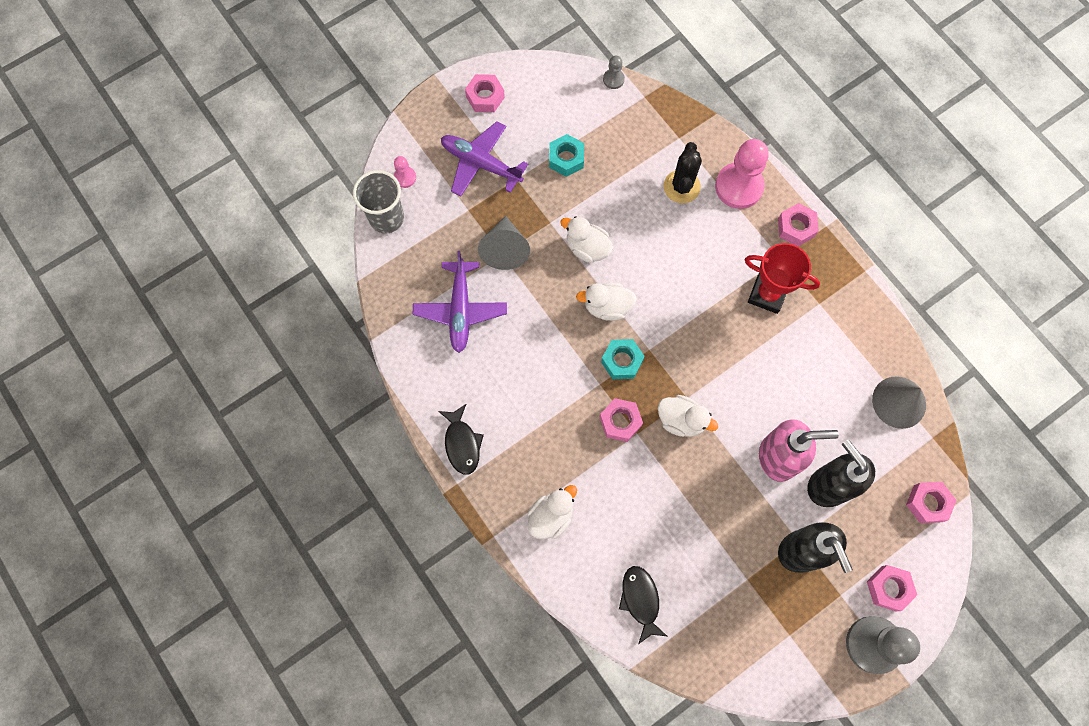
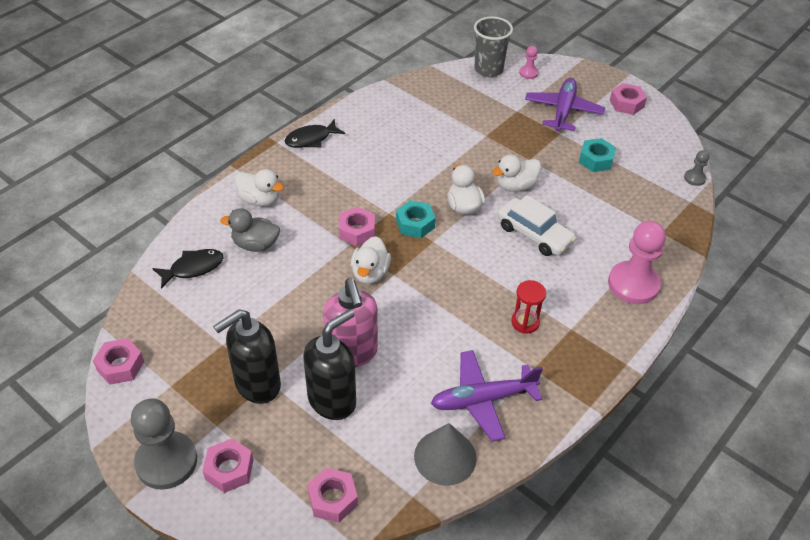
camera: 75 degrees right, 25 degrees down
(460, 310) = (426, 120): purple plane -> purple plane (482, 400)
(505, 249) = (491, 136): grey cone -> none
(587, 248) = (515, 186): white duck -> white duck turned 135 degrees counterclockwise
(619, 530) = (255, 245): none -> grey duck
(659, 251) = (534, 234): none -> white car
(681, 187) = (610, 241): black cactus -> none
(767, 294) = (525, 322): red trophy -> red hourglass
(796, 228) = (611, 337): pink nut -> pink nut (120, 366)

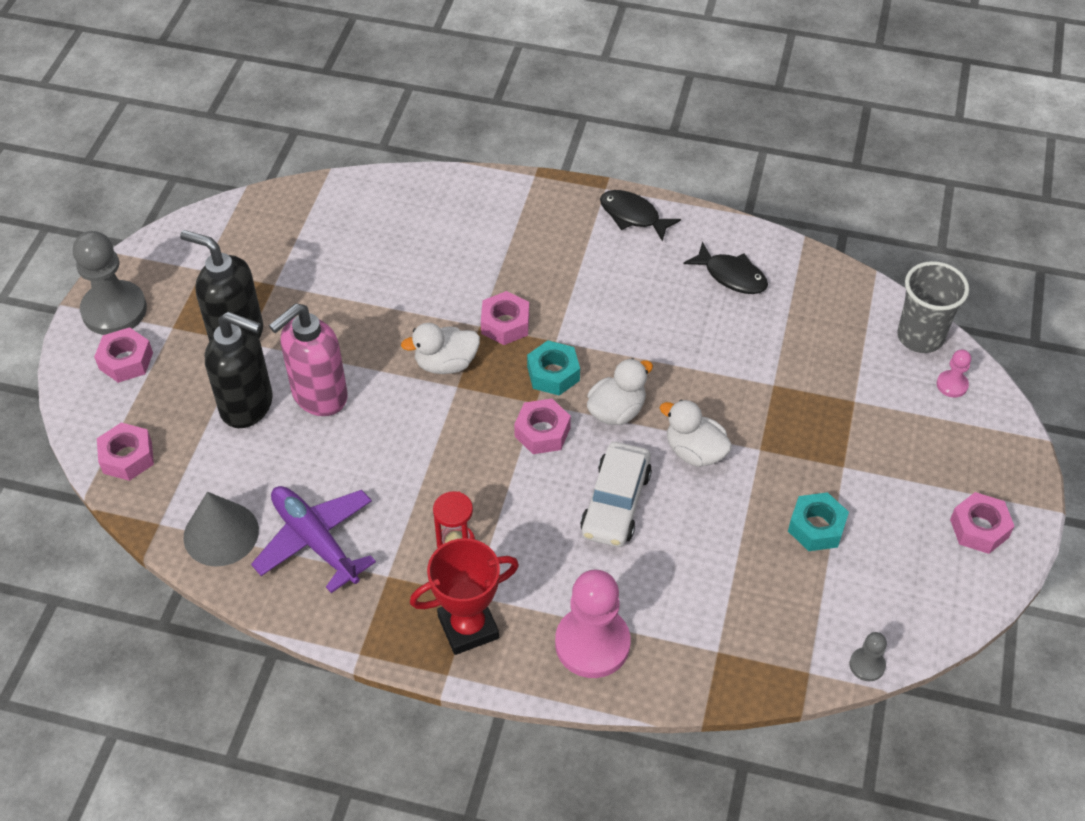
camera: 65 degrees right, 5 degrees up
(120, 366) = (207, 221): pink nut -> pink nut (542, 432)
(193, 268) = (362, 212): black fish -> black fish (731, 276)
(255, 245) = (427, 245): grey duck -> none
(260, 200) = (498, 217): white duck -> none
(563, 111) = (897, 454): purple plane -> none
(594, 340) = (468, 627): none -> red trophy

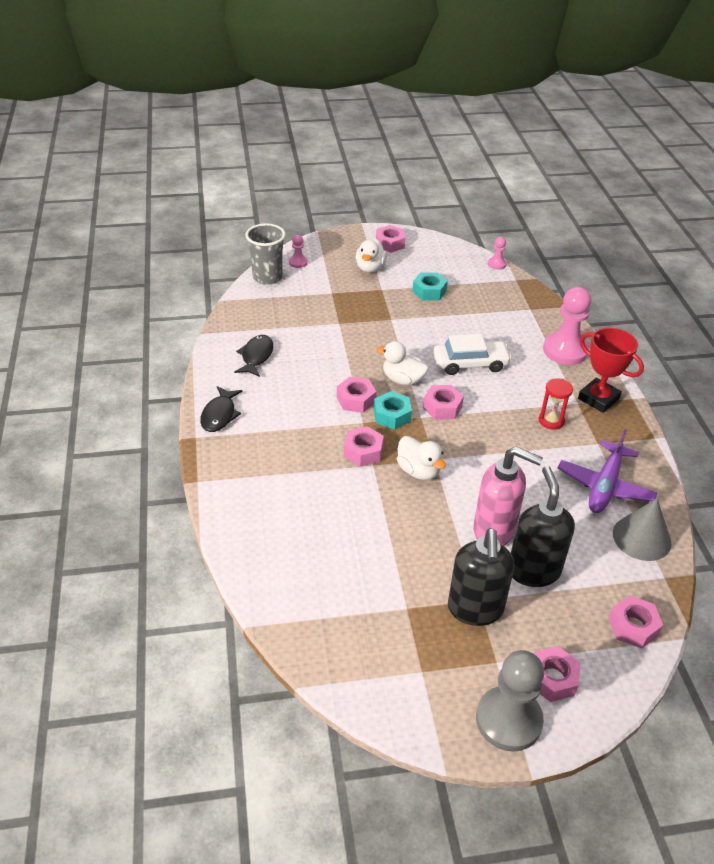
camera: 115 degrees left, 10 degrees down
(600, 348) = (356, 400): none -> pink nut
(694, 451) = (411, 342): white duck -> white duck (370, 268)
(867, 665) = (497, 264): grey pawn -> pink pawn

